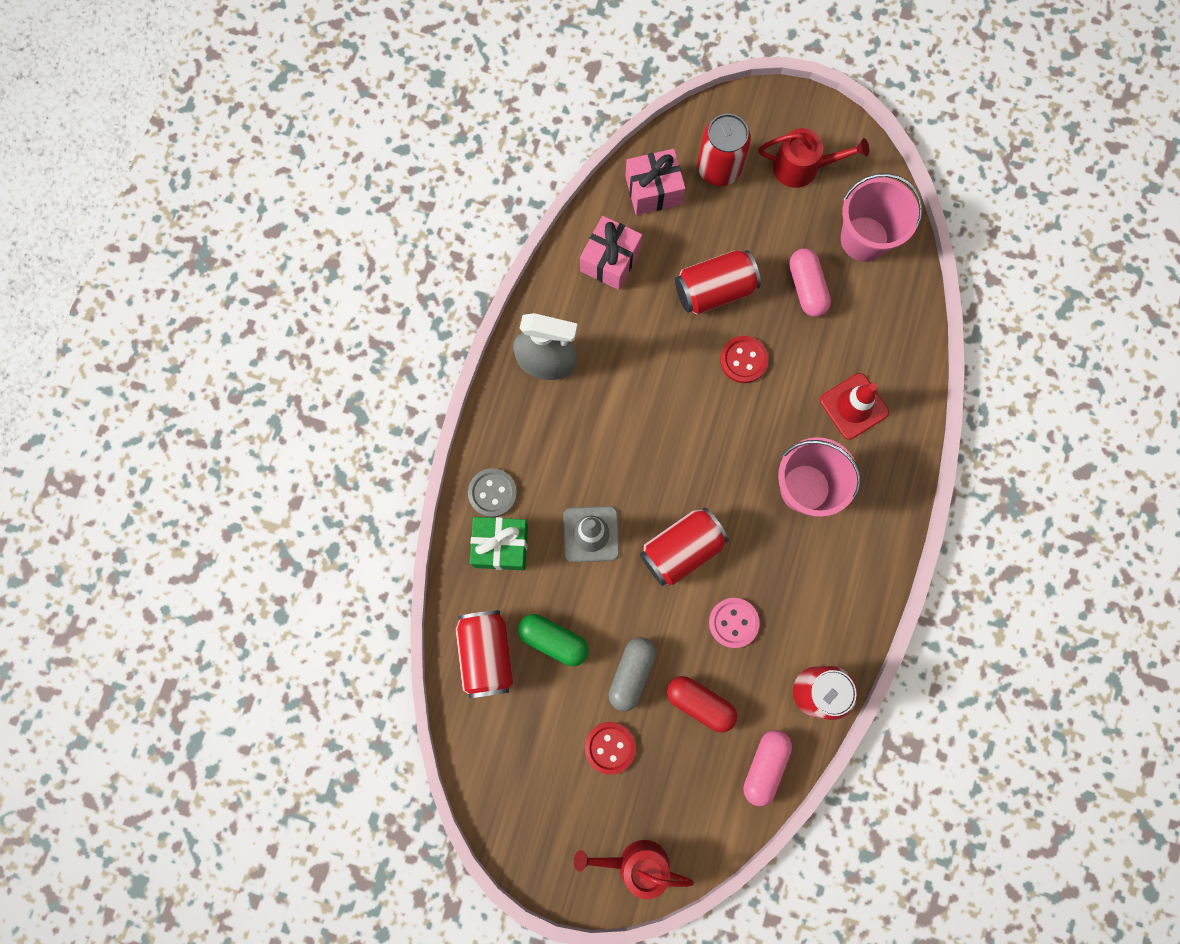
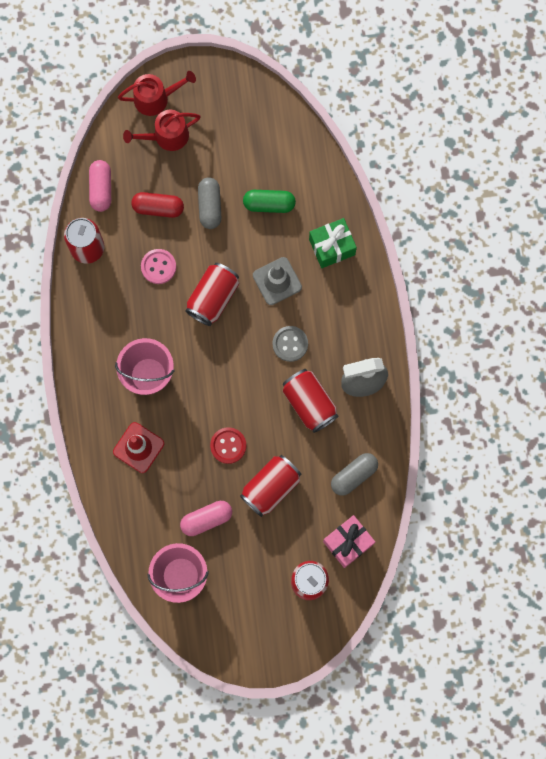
camera: 155 degrees right, 0 degrees up
(486, 654) = (307, 176): red can -> red can (309, 403)
(492, 493) = (354, 278): grey button -> grey button (290, 344)
(610, 260) = (354, 475): pink gift -> grey capsule
(610, 747) = (203, 157): red button -> none
(802, 167) = (249, 611): red watering can -> red watering can (166, 136)
(807, 287) = (206, 519): pink capsule -> pink capsule turned 75 degrees counterclockwise

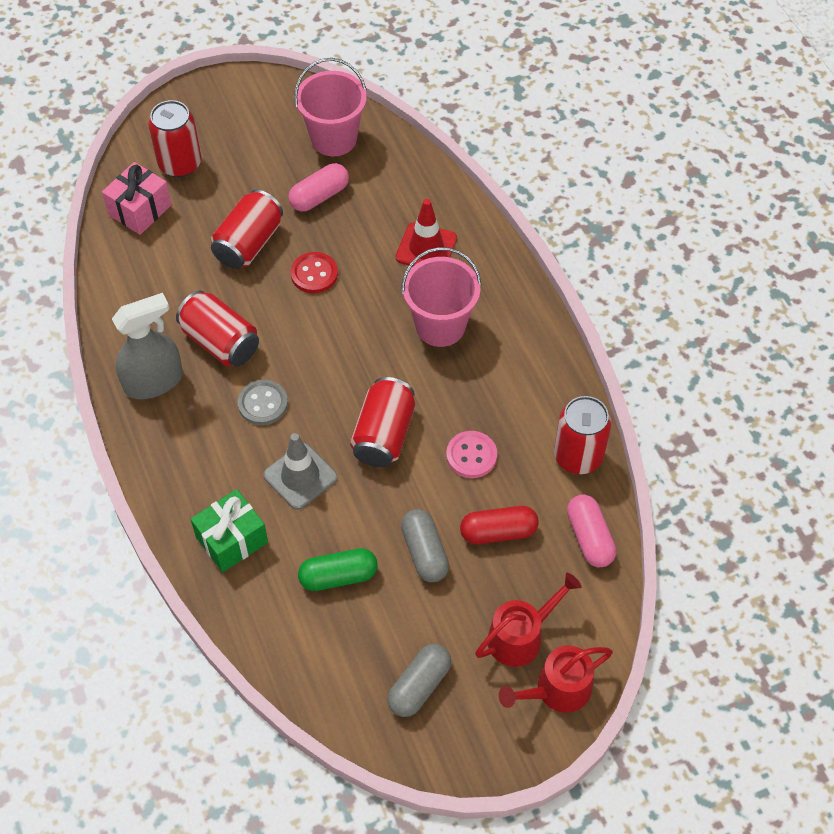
camera: 165 degrees right, 20 degrees down
(354, 475) = (146, 277): grey capsule -> grey capsule (419, 686)

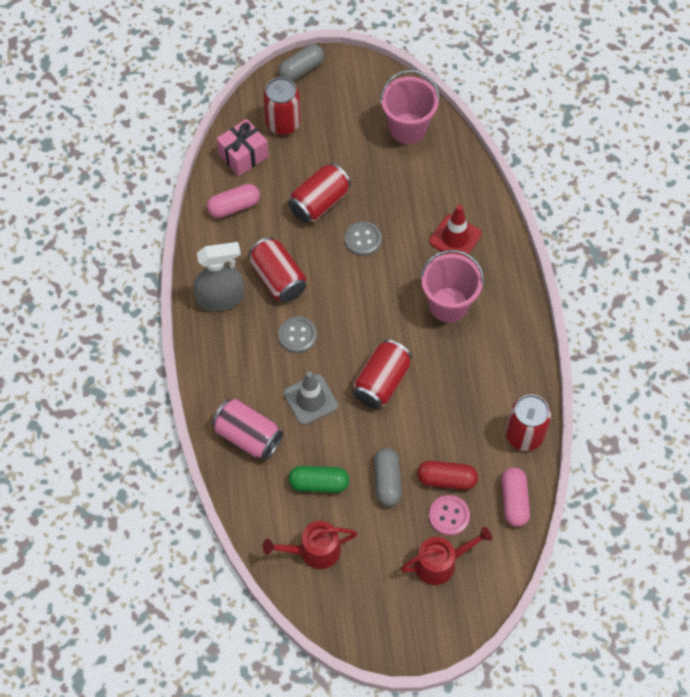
camera: 15 degrees right, 5 degrees up
(232, 540) = (248, 436): green gift -> pink can
(314, 274) = (363, 239): red button -> grey button
(319, 196) = (383, 175): pink capsule -> pink capsule (234, 206)
(419, 686) = (356, 580): grey capsule -> grey capsule (301, 69)
(471, 455) = (443, 415): pink button -> pink button (449, 516)
(557, 690) = (456, 610): red watering can -> red watering can (314, 550)

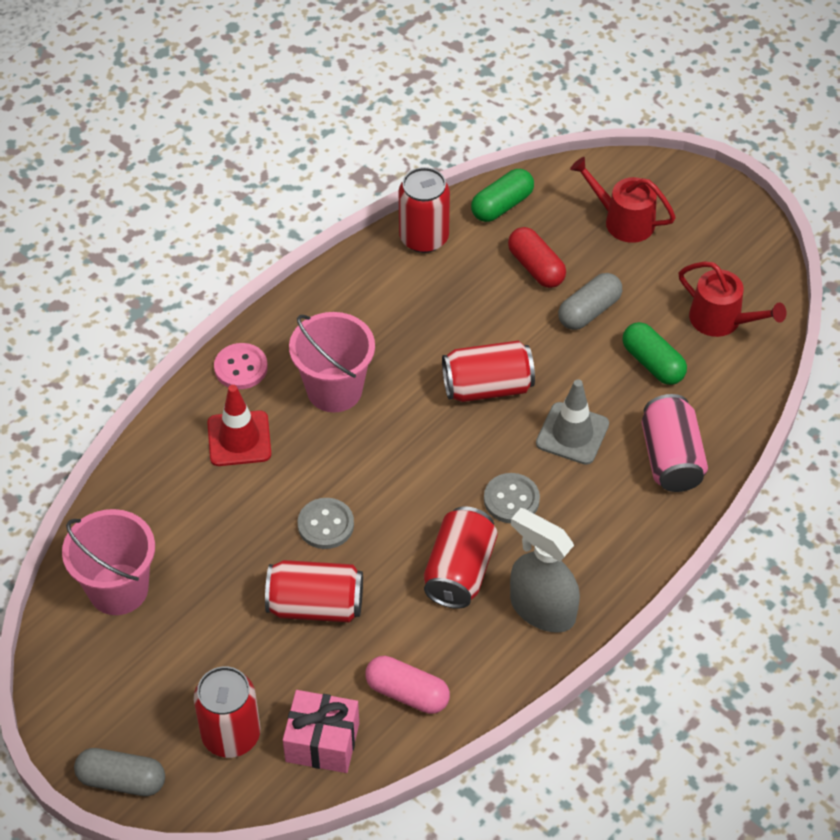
camera: 130 degrees left, 10 degrees down
(449, 516) = (571, 243): pink button -> pink button (241, 368)
(514, 501) = (502, 205): pink capsule -> green capsule

